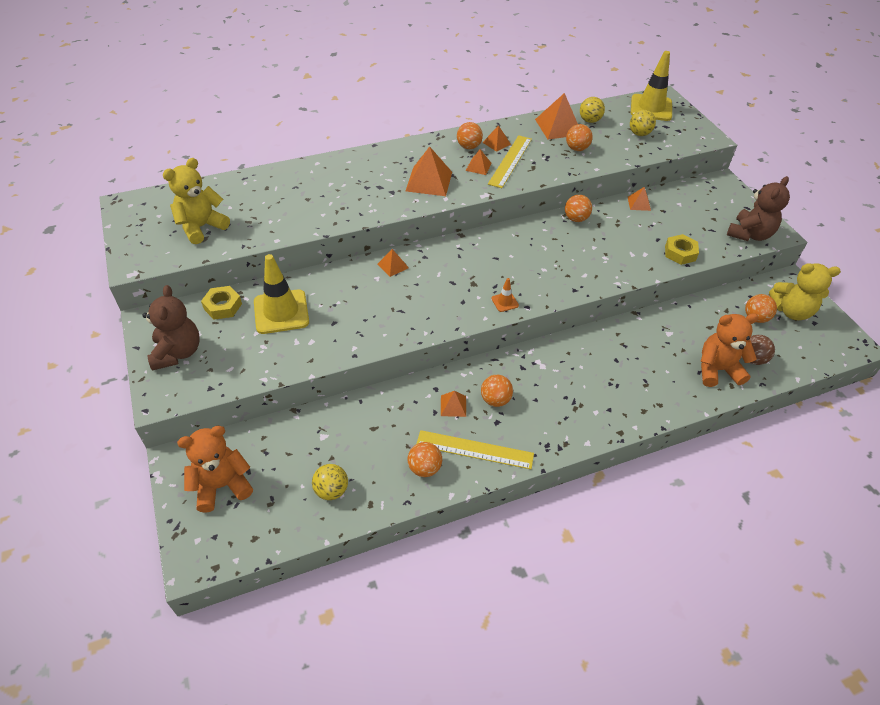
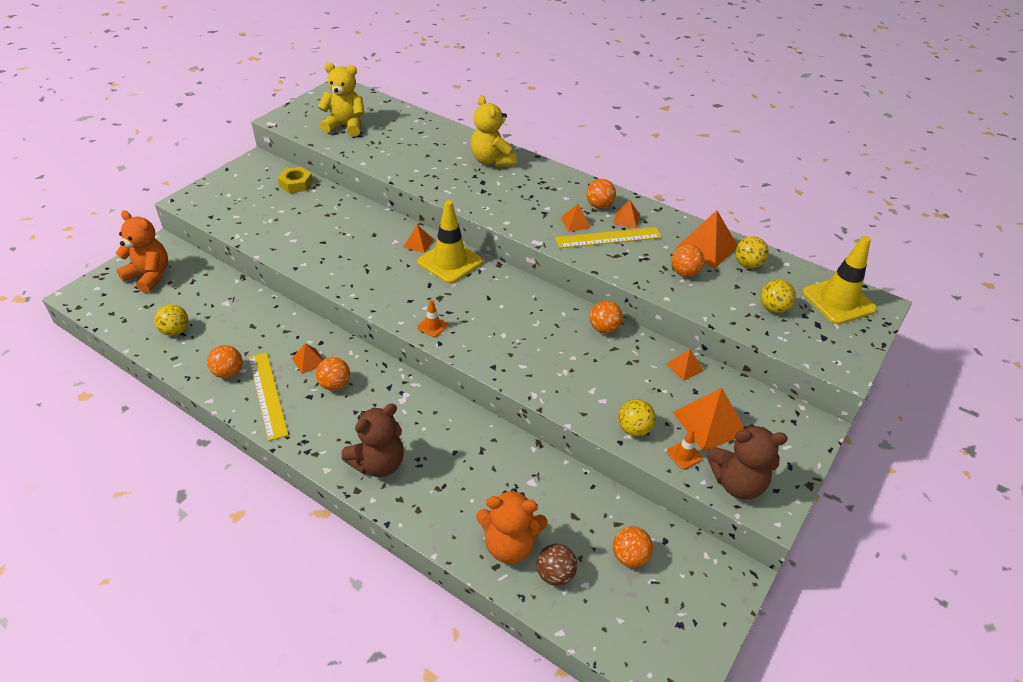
camera: 55 degrees right, 5 degrees down
(177, 352) = (234, 187): brown teddy bear -> brown teddy bear (378, 463)
(281, 312) = (313, 212): yellow traffic cone -> yellow traffic cone (450, 262)
(429, 181) = (520, 204): orange pyramid -> orange pyramid (709, 423)
(680, 253) = (634, 429): yellow nut -> yellow ball
(715, 243) = (684, 455): none -> orange traffic cone
(717, 370) = (509, 545): orange teddy bear -> orange teddy bear turned 135 degrees clockwise
(791, 311) = (678, 592): yellow teddy bear -> yellow teddy bear (492, 161)

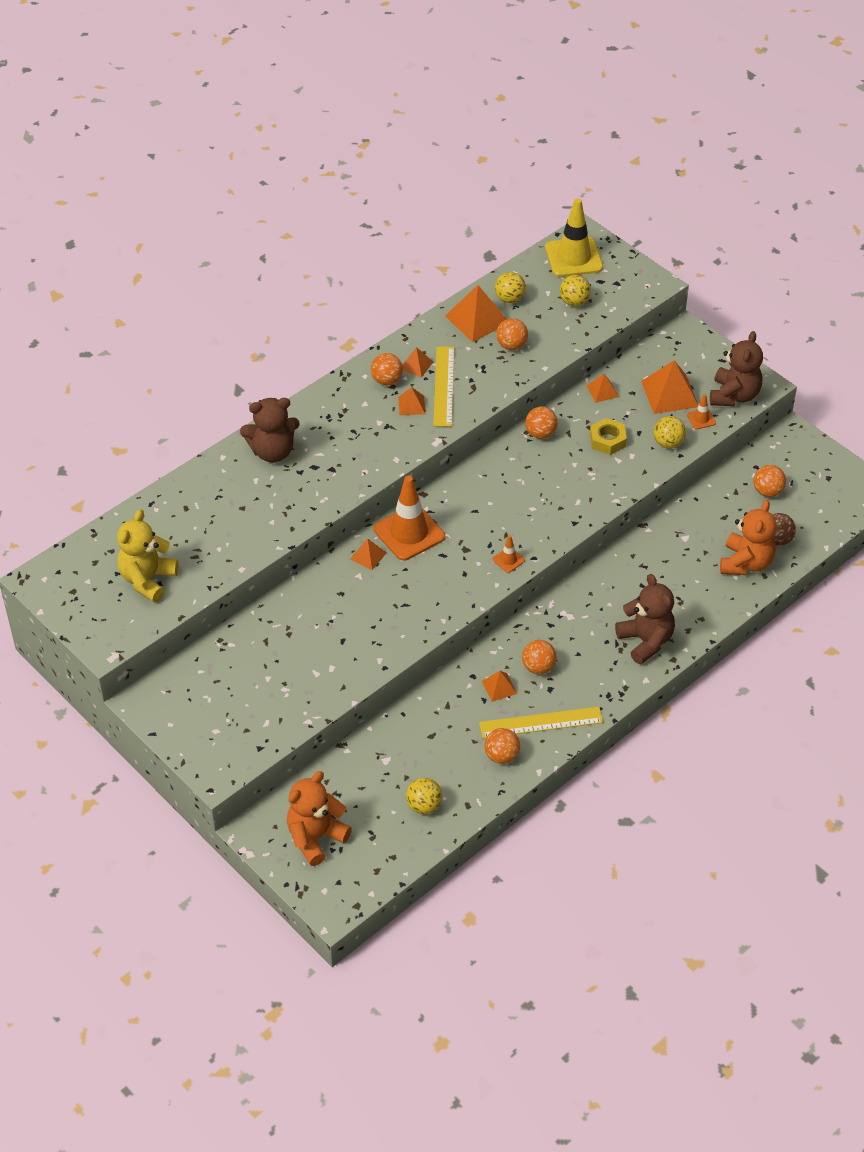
camera: 75 degrees left, 5 degrees up
(296, 184) = (212, 661): yellow nut -> yellow nut (607, 440)
(450, 262) = (409, 533): yellow traffic cone -> orange traffic cone
(492, 161) = (272, 452): yellow teddy bear -> brown teddy bear

